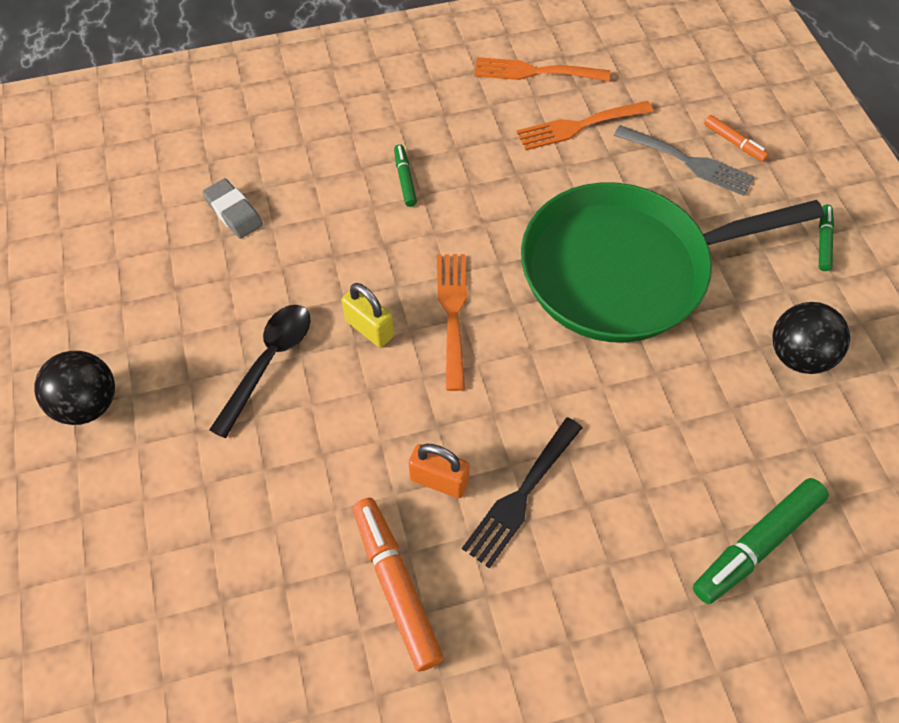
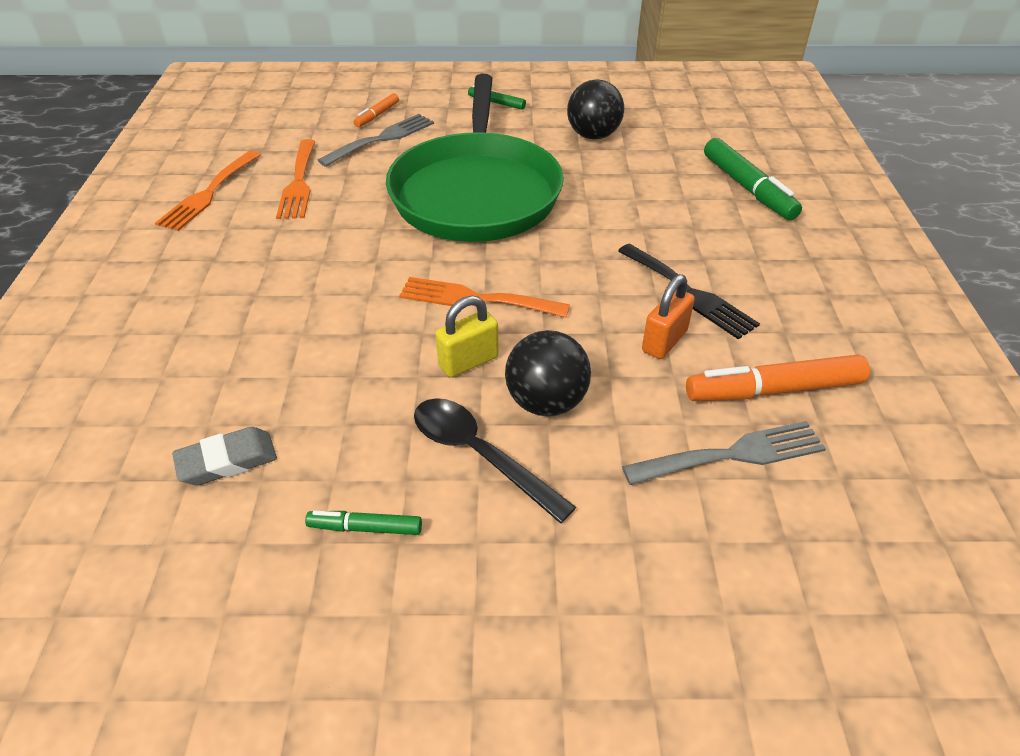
camera: 75 degrees left, 15 degrees down
(88, 404) = (473, 675): black ball -> black ball (546, 402)
(306, 552) = (732, 454): none -> grey fork
(405, 179) = (282, 302): green marker -> green marker (365, 528)
(734, 142) = (377, 115): orange marker -> orange marker turned 150 degrees clockwise

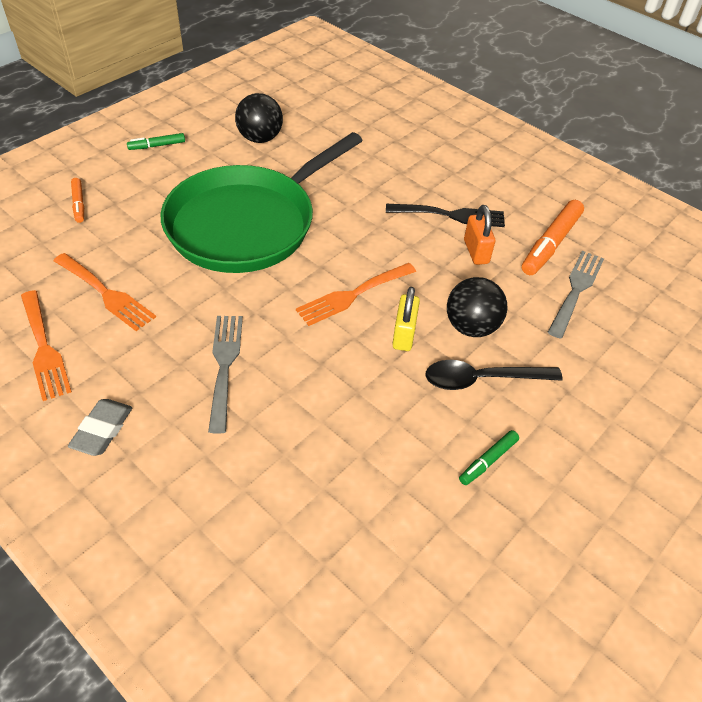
camera: 50 degrees left, 5 degrees up
(227, 461) = (368, 495): grey eraser -> grey eraser (102, 430)
(382, 139) = (114, 221): grey fork -> grey fork (224, 365)
(476, 193) = (247, 224): green pan -> green pan turned 90 degrees clockwise
(747, 188) = (394, 129): green marker -> none

